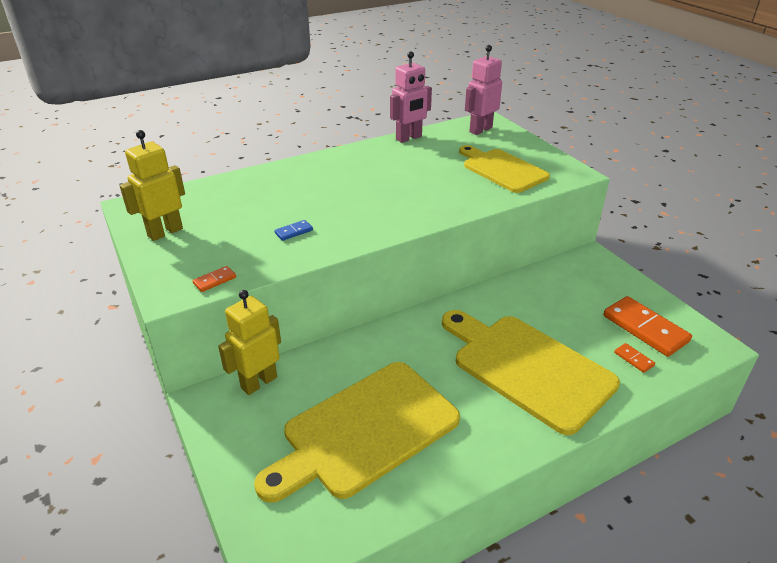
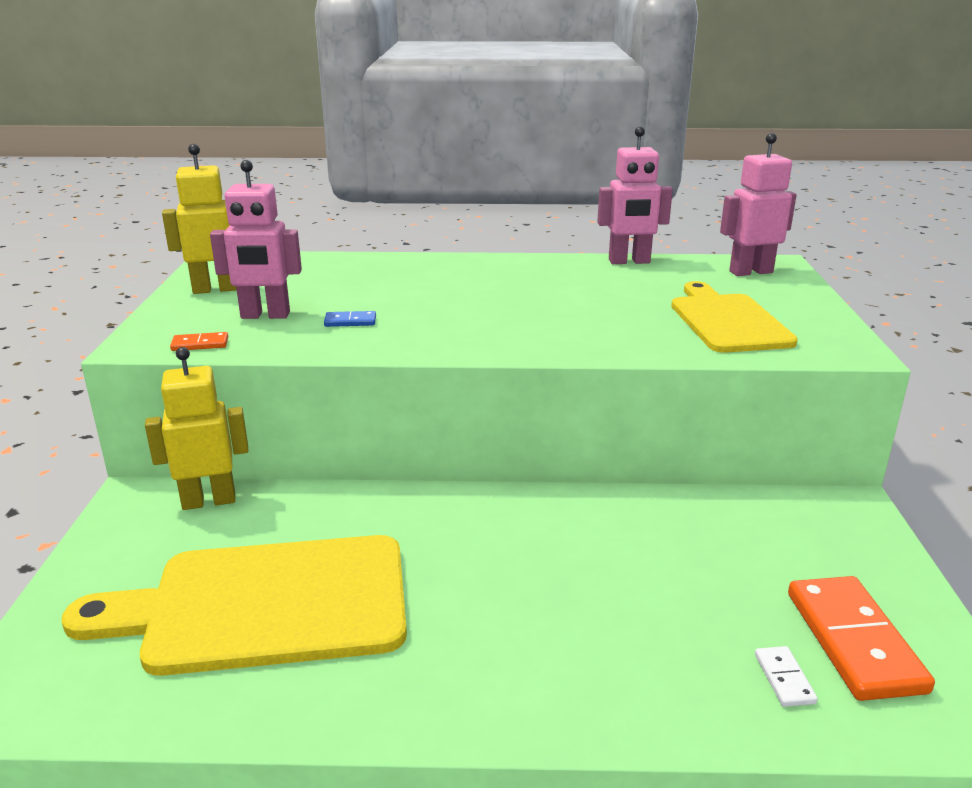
camera: 30 degrees right, 10 degrees down
(230, 244) = (265, 316): none -> pink robot
(527, 367) = (578, 618): yellow cutting board -> none
(633, 359) = (784, 678): orange domino -> white domino

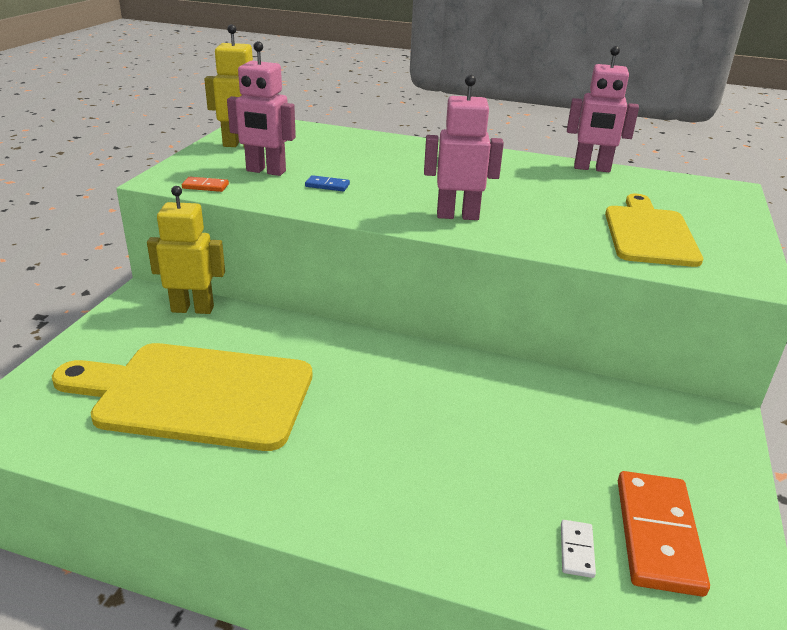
camera: 15 degrees right, 5 degrees up
(750, 272) = (700, 193): pink robot -> pink robot (457, 216)

